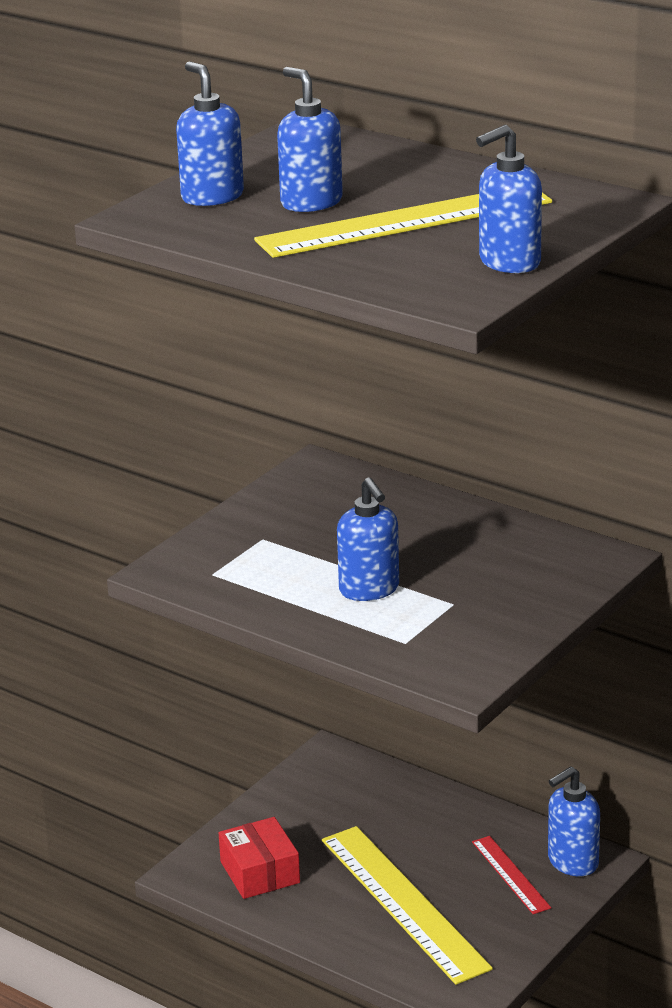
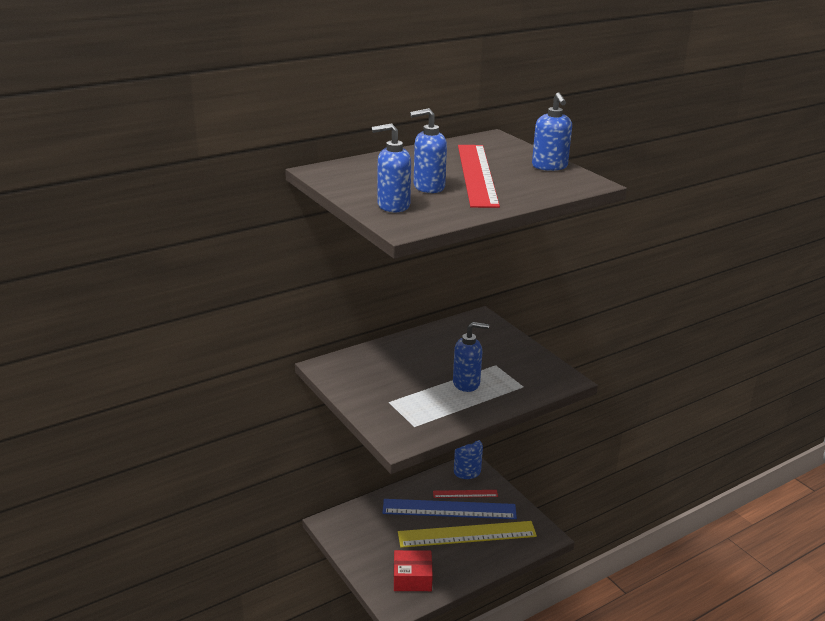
camera: 70 degrees left, 0 degrees up
(405, 221) = (476, 174): yellow ruler -> red ruler
(455, 867) = (449, 509): none -> blue ruler

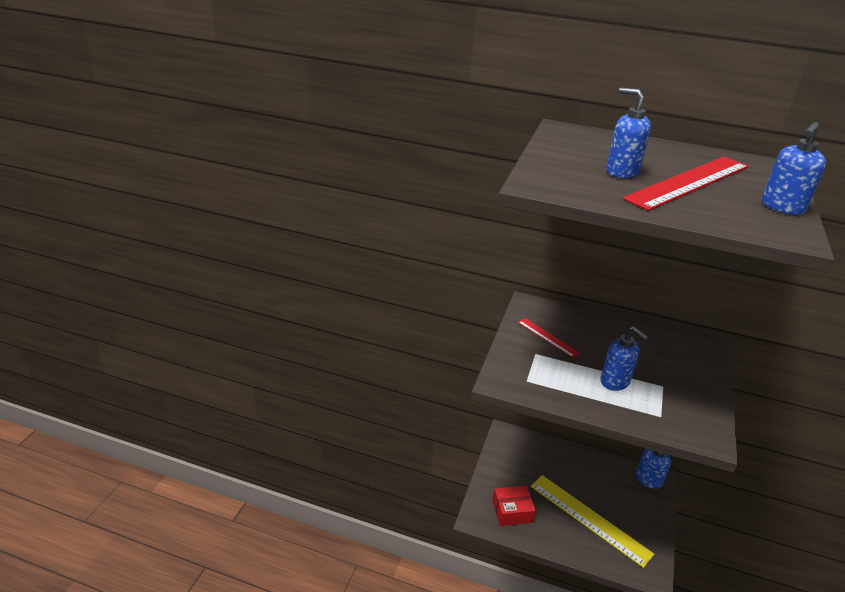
camera: 50 degrees right, 5 degrees up
(393, 206) = (561, 170): blue soap dispenser -> none
(412, 578) = (512, 511): red box -> red box turned 60 degrees counterclockwise
(449, 509) = (599, 492): blue ruler -> none
(465, 494) = (626, 492): red ruler -> red ruler (547, 337)

